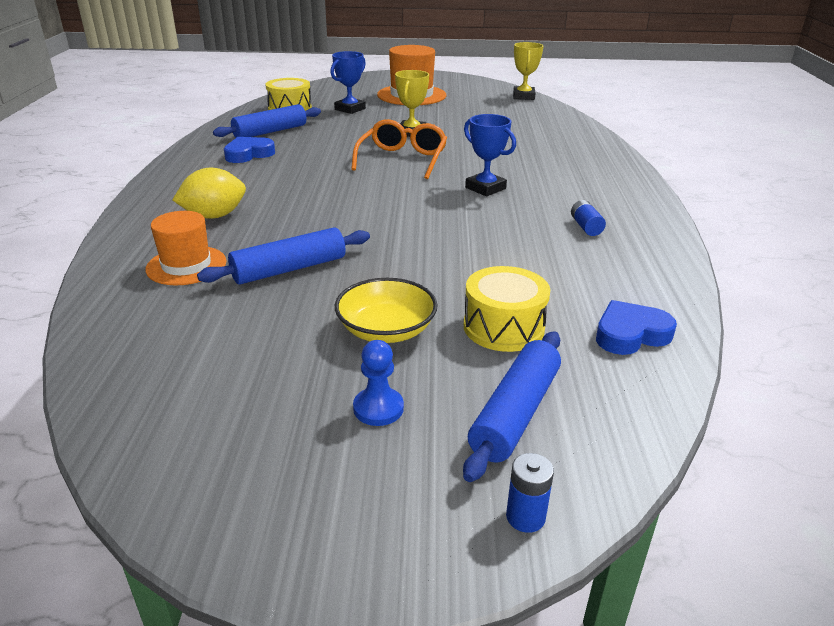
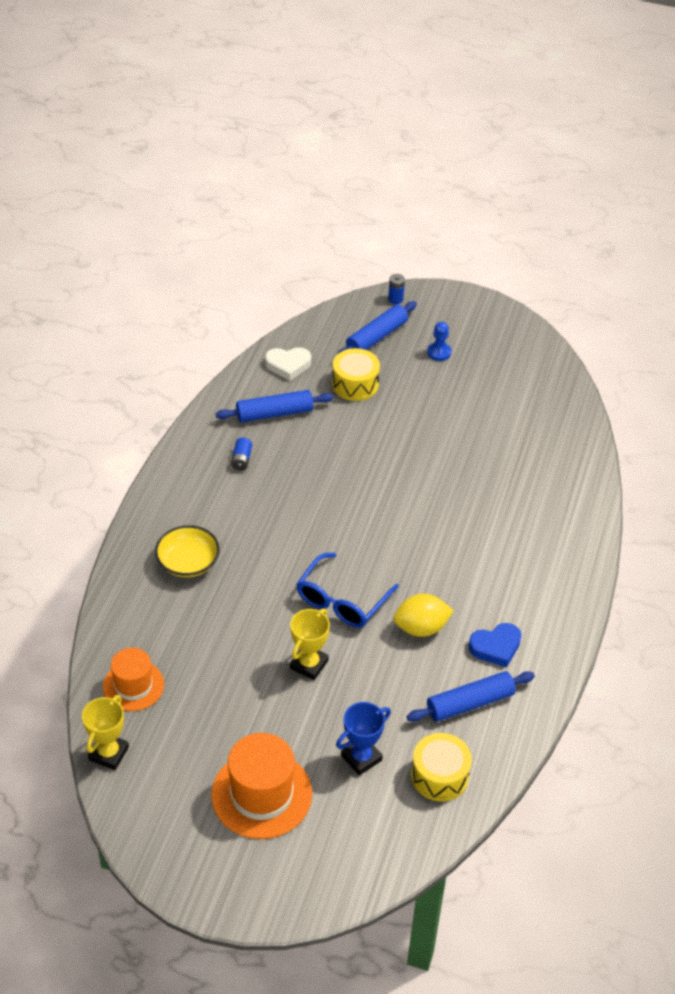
camera: 165 degrees left, 15 degrees up
(186, 265) = (540, 477): orange hat -> orange hat (133, 685)
(214, 216) = (525, 536): yellow lemon -> yellow lemon (421, 628)
(289, 269) = (471, 459): blue rolling pin -> blue rolling pin (274, 413)
(386, 330) = (421, 396): yellow bowl -> yellow bowl (188, 562)
(402, 159) = (341, 601): orange glasses -> blue glasses
(485, 188) = (288, 530): blue trophy -> none
(630, 334) = (288, 365): blue heart -> white heart

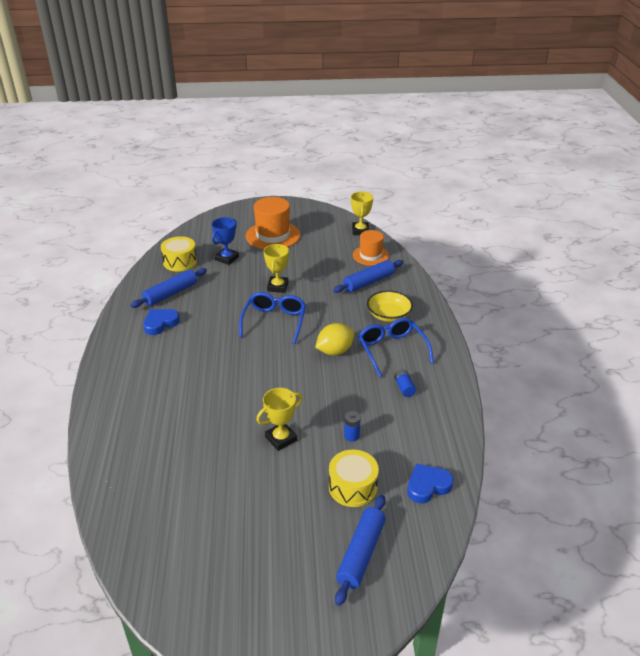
camera: 160 degrees right, 10 degrees down
(221, 510) = (392, 350): none -> blue glasses
(274, 413) = (406, 434): blue rolling pin -> blue rolling pin (368, 282)
(288, 365) = (427, 486): white heart -> blue heart
(395, 299) = (367, 621): blue battery -> blue battery (351, 436)
(401, 446) = (281, 439): none -> yellow trophy
(421, 628) = (214, 321): yellow lemon -> yellow lemon (334, 351)
(439, 352) = (285, 557): blue pawn -> none

